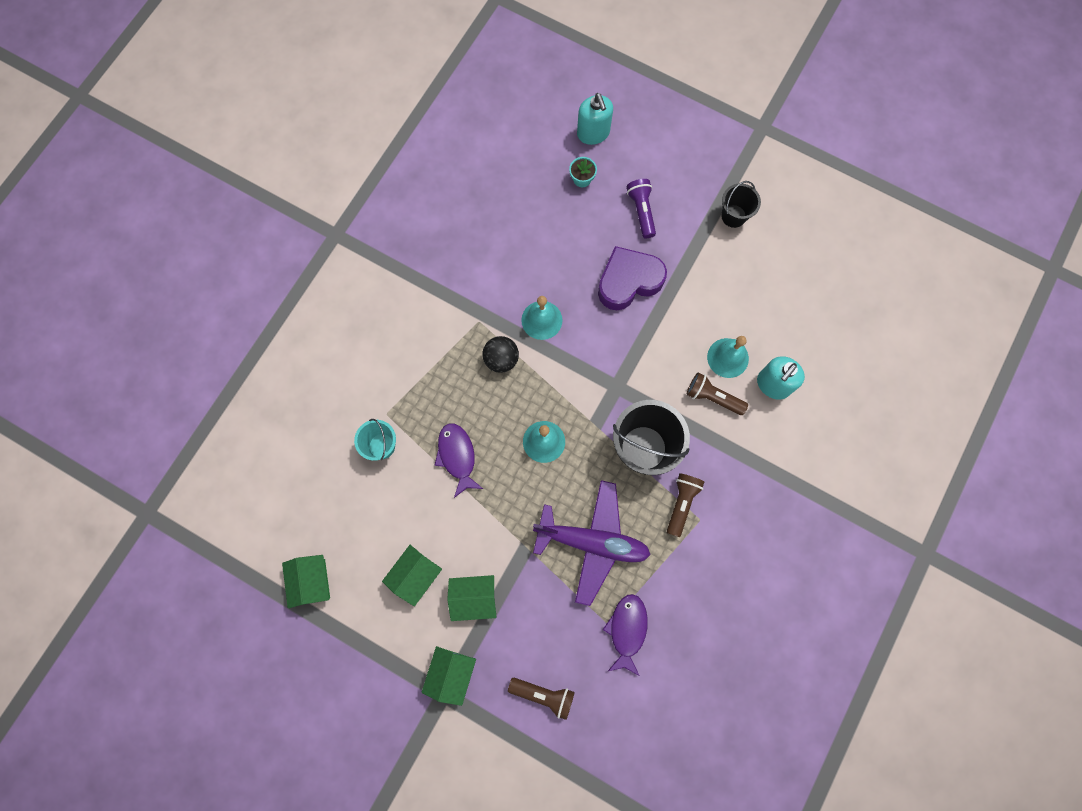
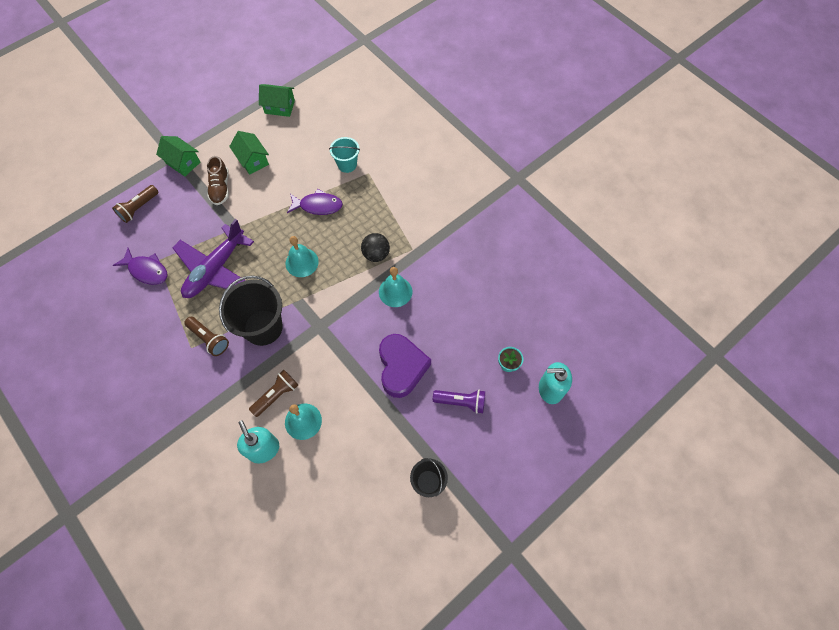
camera: 110 degrees right, 10 degrees down
(474, 598) = (220, 188): green house -> brown shoe

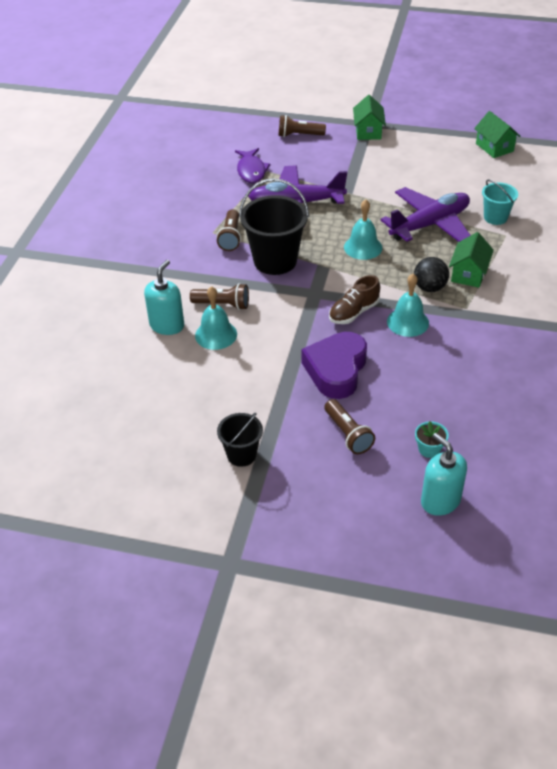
camera: 55 degrees right, 20 degrees down
(220, 188) = (372, 163): brown shoe -> brown shoe (354, 312)
(253, 160) = (422, 164): green house -> green house (468, 274)
(318, 206) = (430, 224): purple fish -> purple plane
(401, 367) = (336, 370): purple heart -> purple heart turned 150 degrees clockwise
(461, 402) = (348, 434): purple flashlight -> brown flashlight

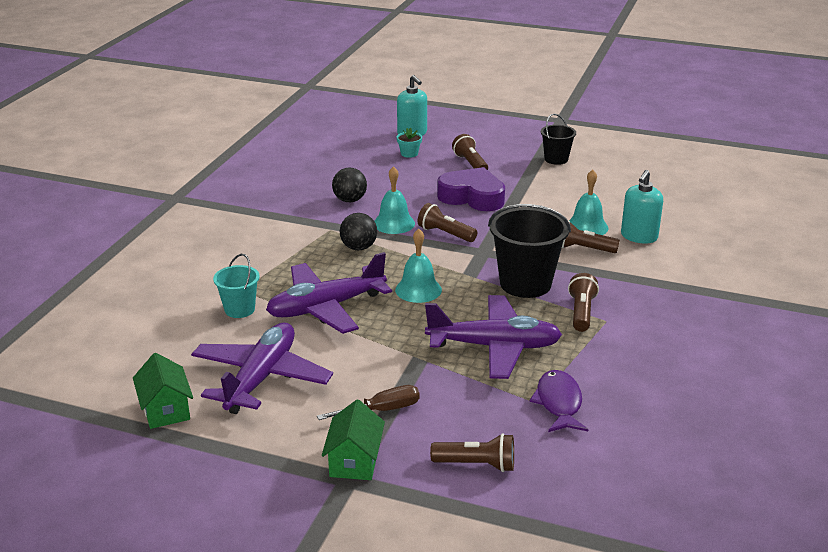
camera: 175 degrees left, 15 degrees down
(336, 370) = (472, 197): purple heart -> purple heart turned 90 degrees counterclockwise
(354, 312) = (445, 234): brown shoe -> brown flashlight
(362, 158) = (381, 410): none -> brown screwdriver
(447, 170) = (261, 378): none -> purple plane
(466, 352) = (350, 200): none -> black ball
(468, 274) = (310, 256): green house -> none

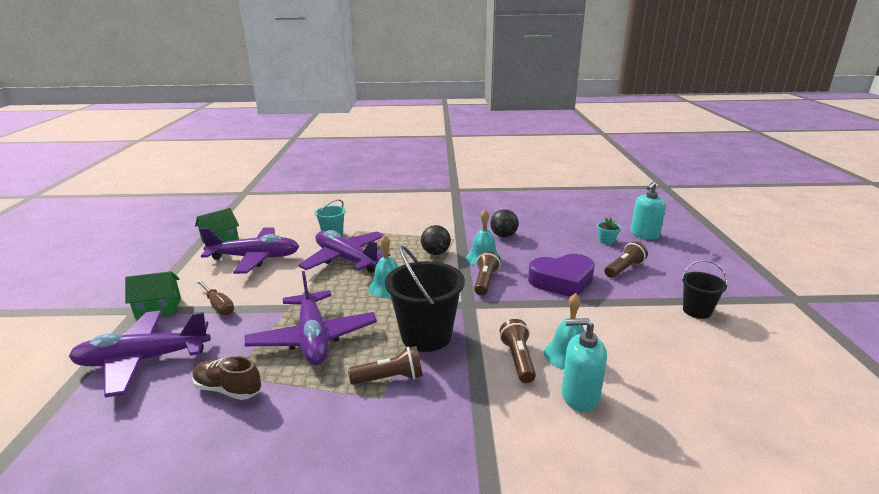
camera: 70 degrees right, 5 degrees down
(472, 197) = (562, 281): purple heart -> purple heart turned 75 degrees clockwise
(476, 464) = (143, 360): brown flashlight -> purple plane
(559, 403) = (228, 389): purple fish -> brown shoe

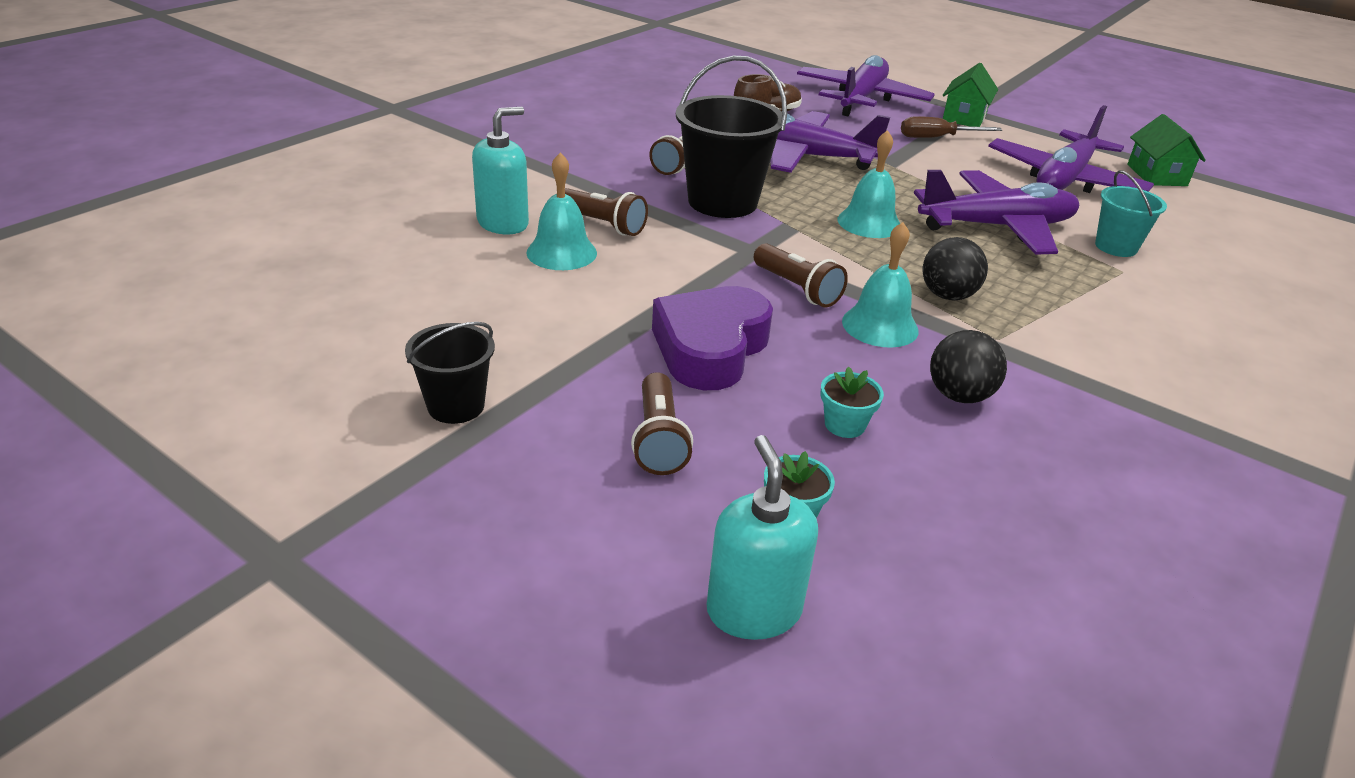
camera: 125 degrees right, 10 degrees up
(554, 246) = (844, 425): none -> turquoise flower pot

